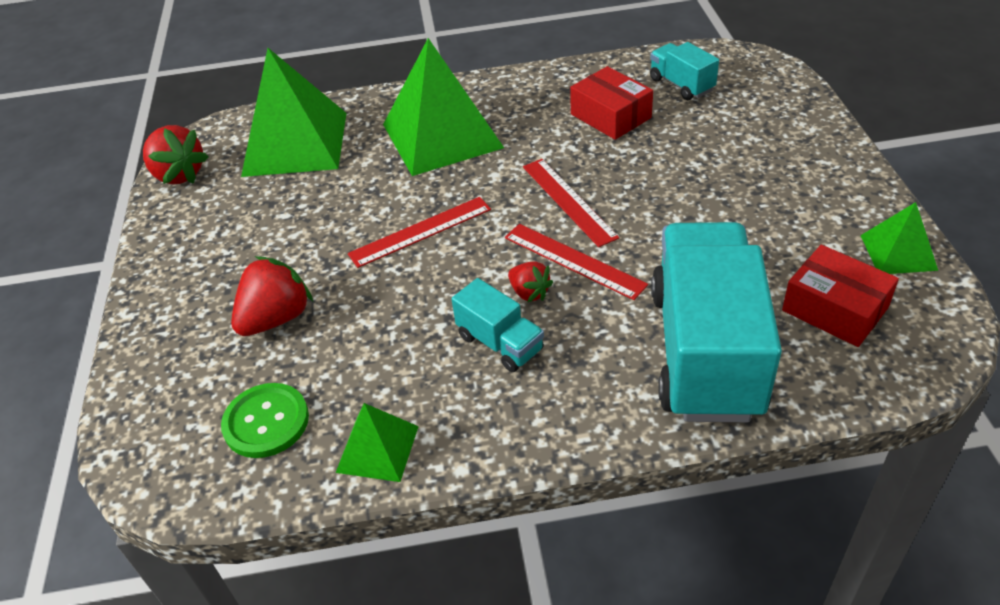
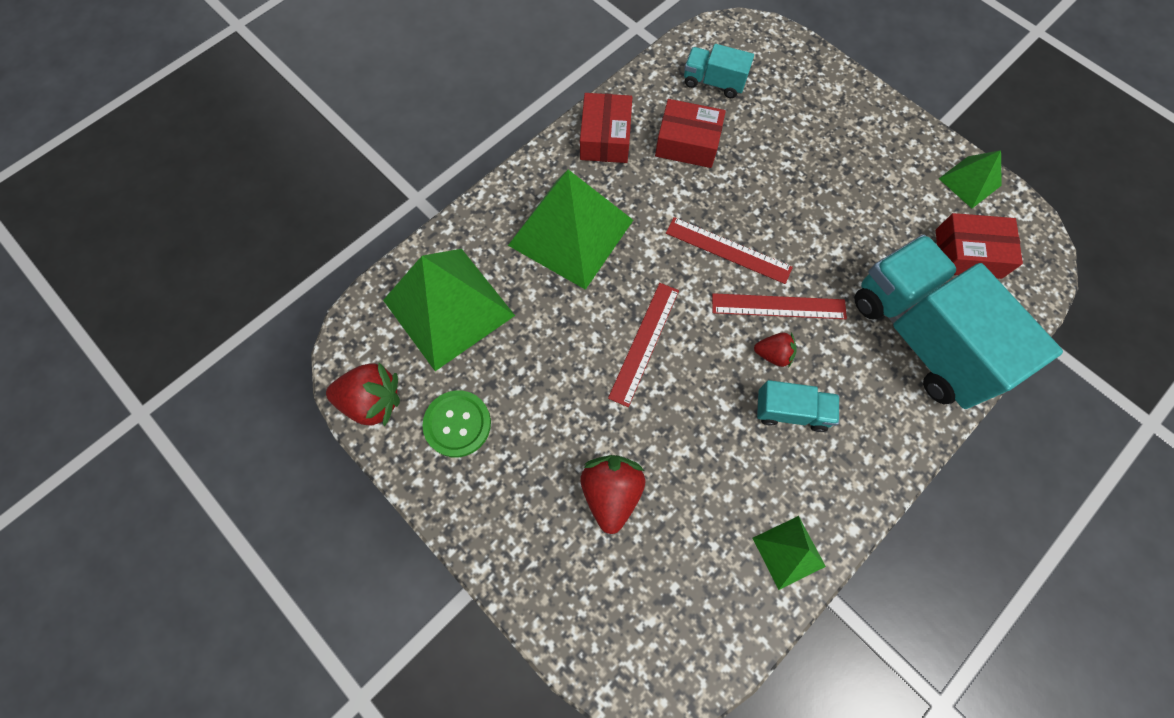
camera: 40 degrees left, 25 degrees up
(266, 422) = (693, 585): green button -> green button (457, 424)
(539, 88) = (605, 138): none -> red box

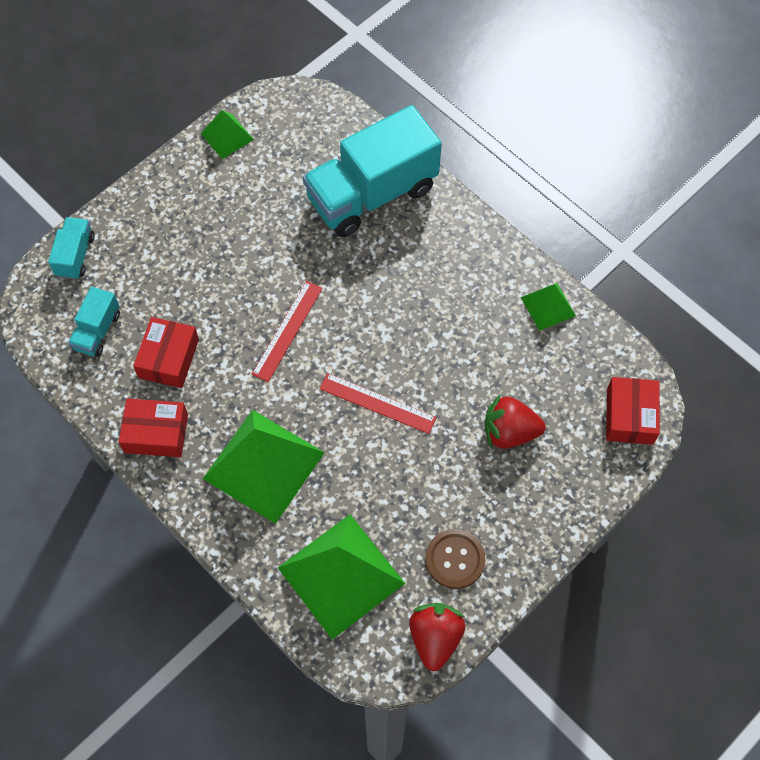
camera: 90 degrees left, 5 degrees down
(457, 424) = (455, 559): green button -> brown button
(773, 354) = (388, 303): red strawberry -> none
(778, 306) = (343, 295): red ruler -> none
(791, 411) = (437, 294): turquoise truck -> turquoise truck (75, 255)
(968, 254) = (297, 149): red box -> red box (629, 416)

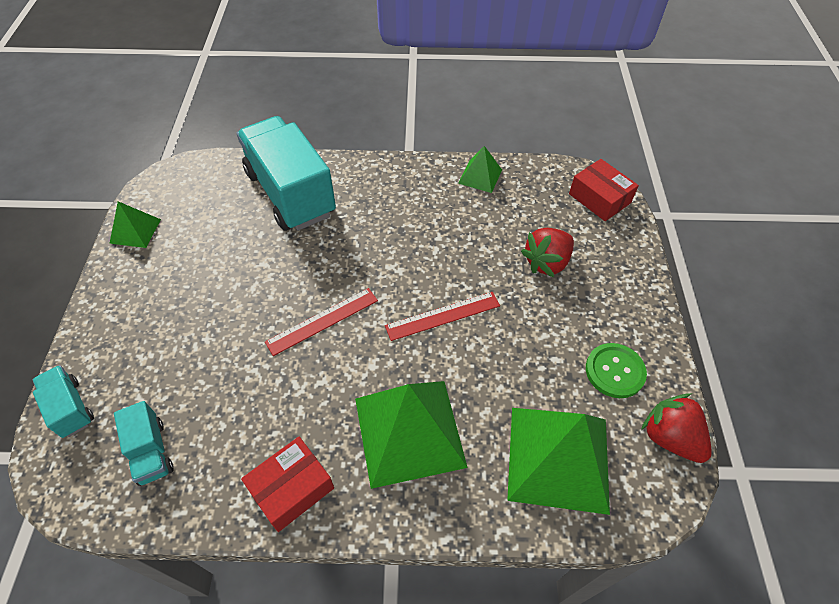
camera: 45 degrees left, 10 degrees down
(169, 358) = (243, 419): red box -> none
(287, 330) = (322, 321): red ruler -> red ruler turned 75 degrees clockwise
(372, 194) = (290, 193): turquoise truck -> turquoise truck turned 135 degrees clockwise
(455, 559) = (614, 371): brown button -> green button

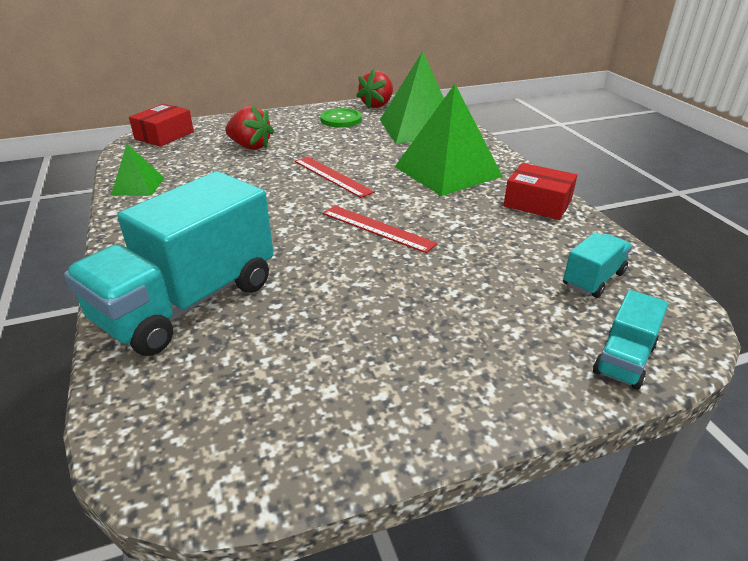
camera: 110 degrees left, 20 degrees down
(135, 231) = (321, 447): green pyramid -> none

